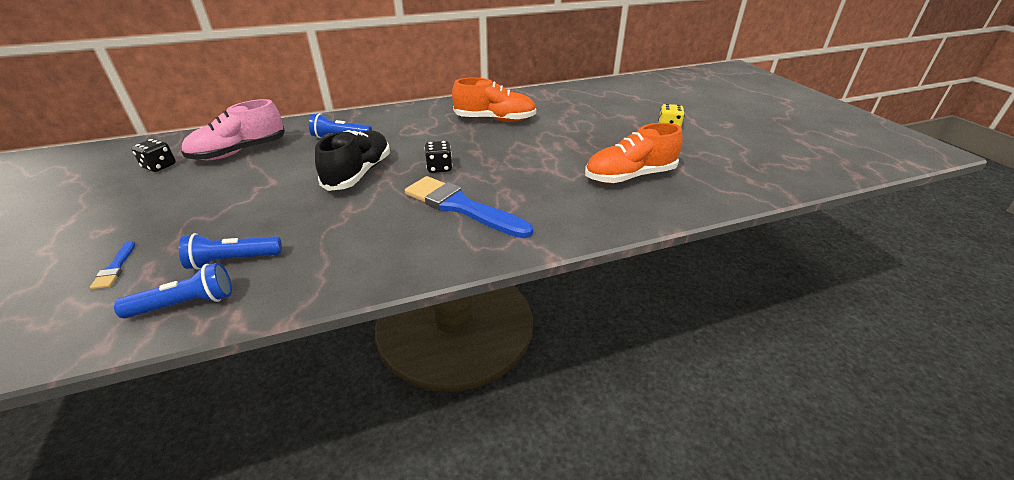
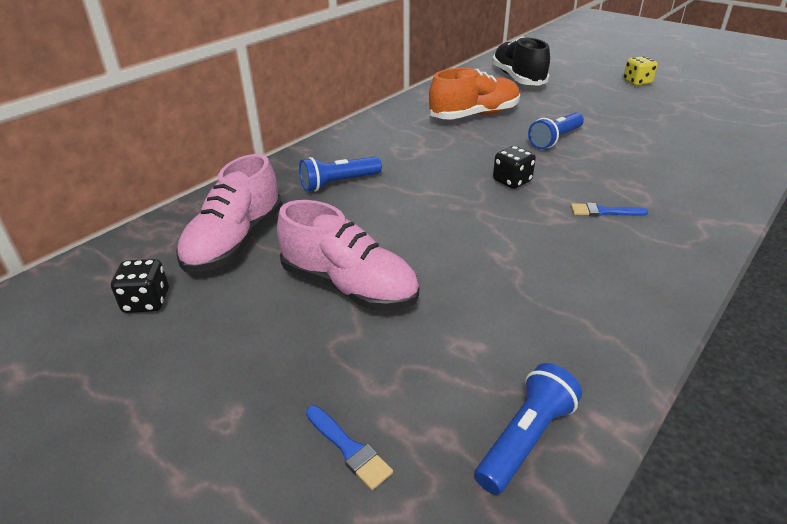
camera: 30 degrees left, 0 degrees up
(233, 260) = (483, 365): blue flashlight -> blue flashlight (555, 139)
(247, 194) = (349, 286): none -> pink shoe
(359, 173) = (439, 216): black shoe -> black shoe (518, 78)
(461, 207) = (604, 212): blue brush -> blue brush, size x0.42
(629, 176) = (684, 134): orange shoe -> none

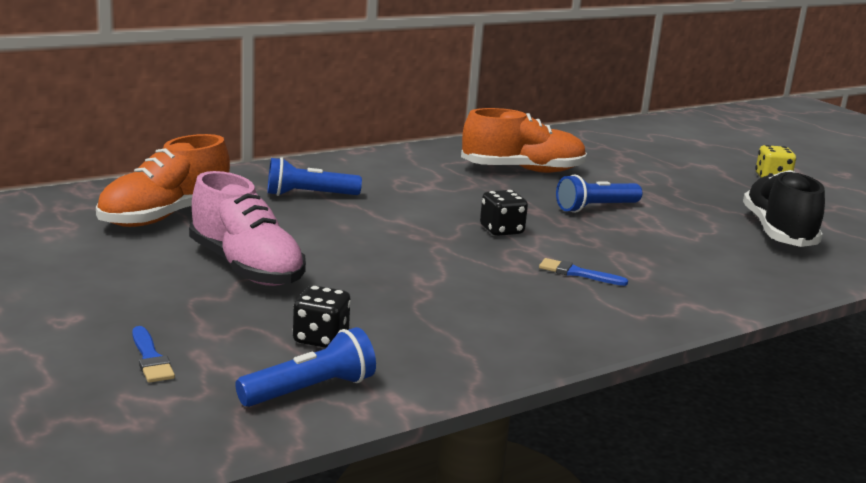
camera: 15 degrees right, 15 degrees down
(146, 302) = (53, 237): black dice -> black dice (321, 338)
(235, 242) = (165, 216): pink shoe -> orange shoe
(518, 78) = (617, 148): black shoe -> black shoe (778, 232)

